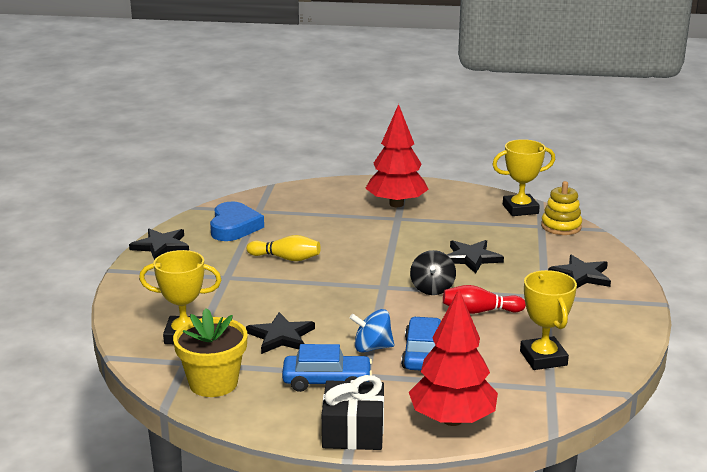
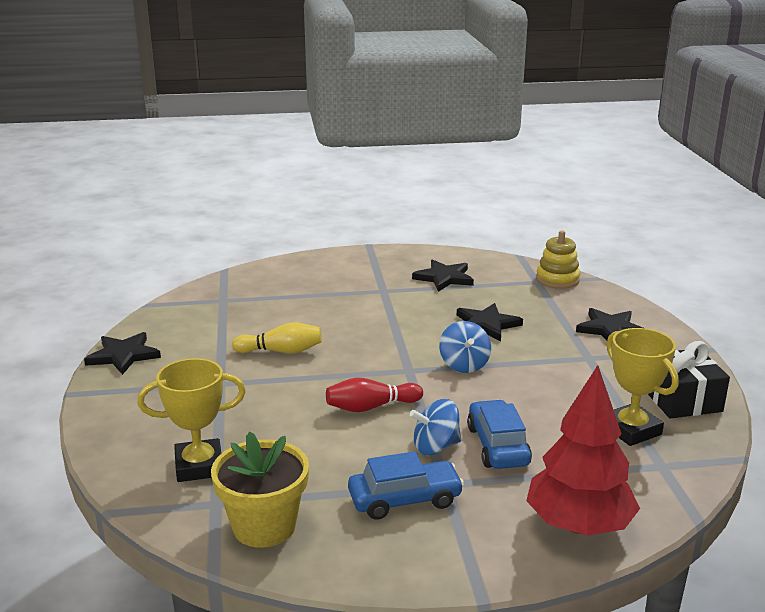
camera: 15 degrees left, 0 degrees up
(234, 227) = (203, 322): blue heart -> none
(281, 336) = (321, 449): black star -> black star (444, 278)
(353, 431) = (471, 563): black gift -> black gift (681, 400)
(396, 204) = (374, 275): red tree -> none
(432, 288) = (464, 365): black spinning top -> blue spinning top
(480, 311) = (530, 384): red bowling pin -> red bowling pin (371, 407)
(520, 209) = (505, 266): yellow trophy -> none

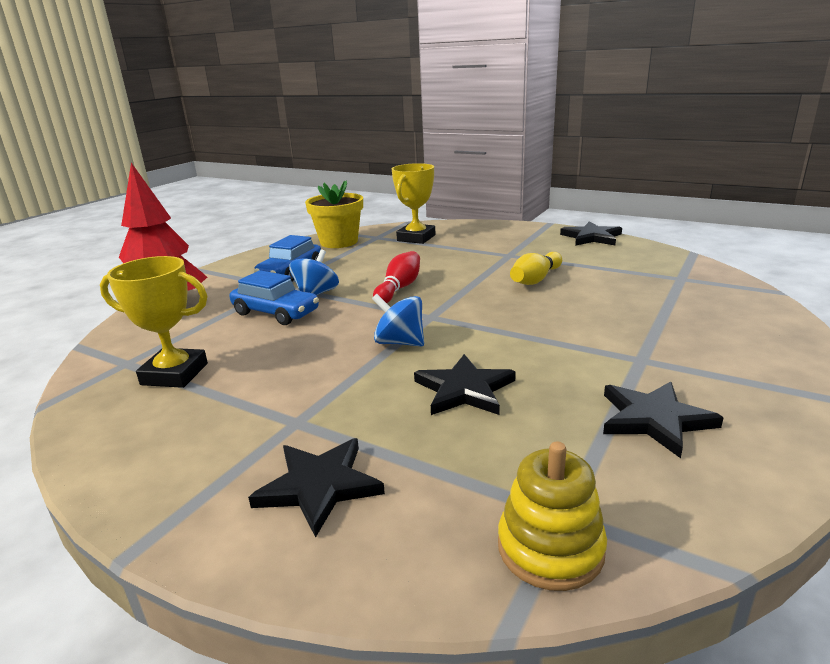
camera: 130 degrees right, 0 degrees up
(681, 400) = (135, 433): black gift -> none

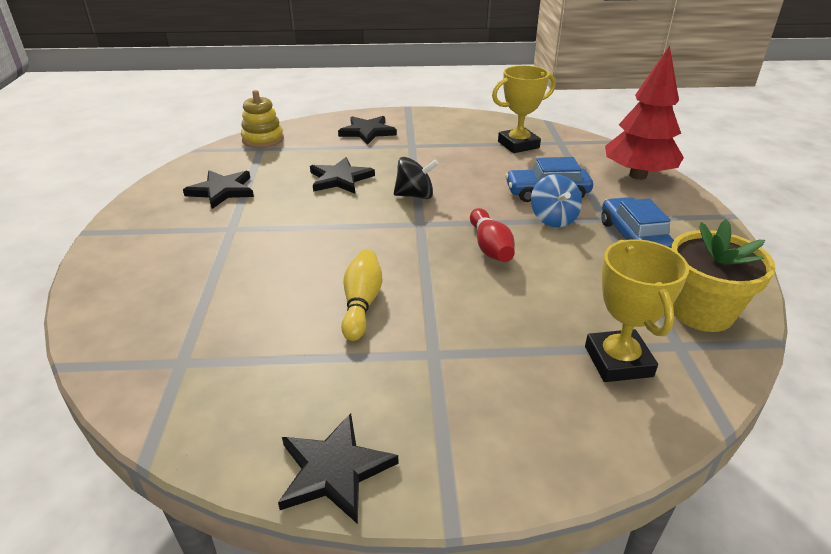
camera: 145 degrees right, 10 degrees up
(400, 342) = (415, 195): blue spinning top -> black spinning top

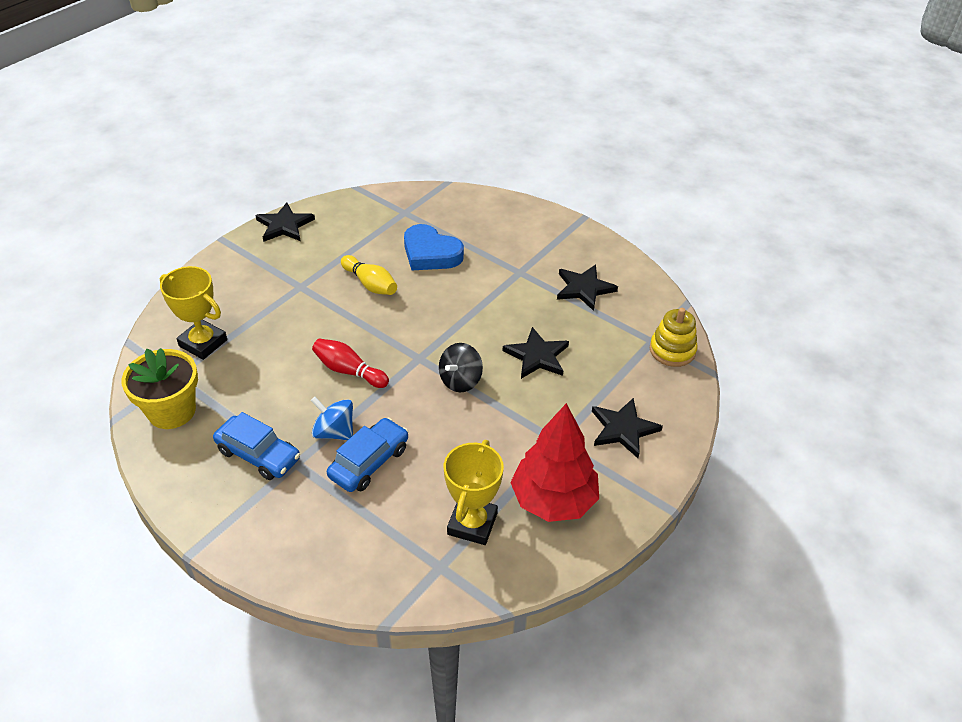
camera: 130 degrees right, 10 degrees up
(256, 293) = (430, 253): none -> blue heart
(637, 175) = (314, 558): red tree -> red tree (553, 500)

